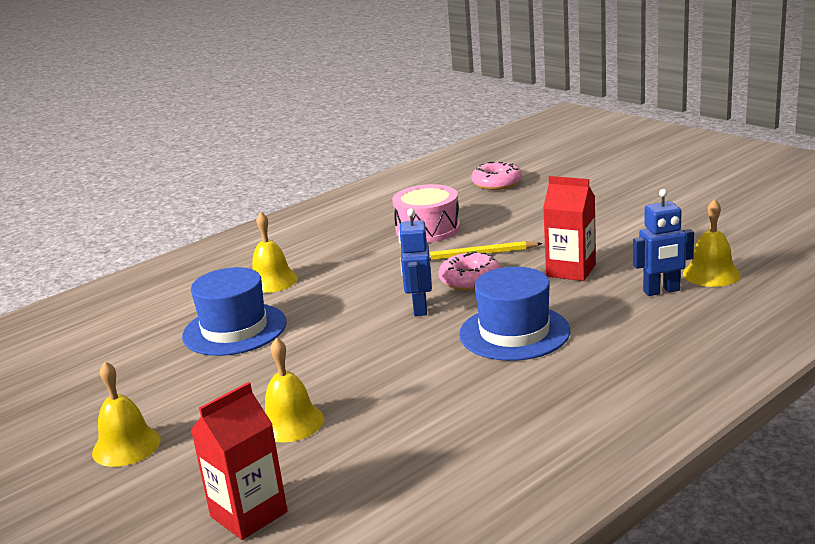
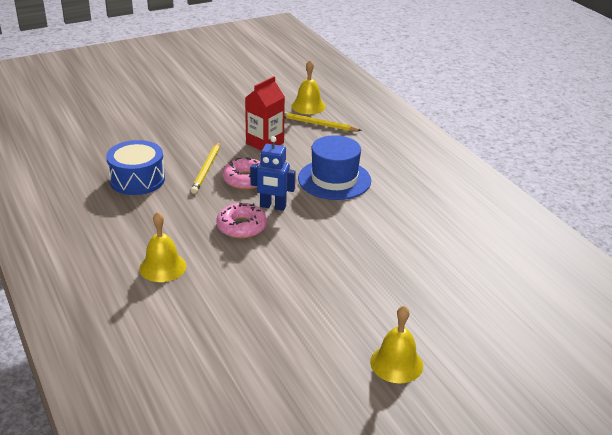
camera: 80 degrees left, 10 degrees up
(234, 329) = (241, 295): blue hat -> none
(248, 514) = (499, 309): red carton -> none
(290, 422) = (400, 281): yellow bell -> none
(428, 229) = (137, 179): pink drum -> blue drum
(497, 183) = (80, 135): pink donut -> pink donut (242, 227)
(661, 291) = (317, 124): blue robot -> yellow pencil

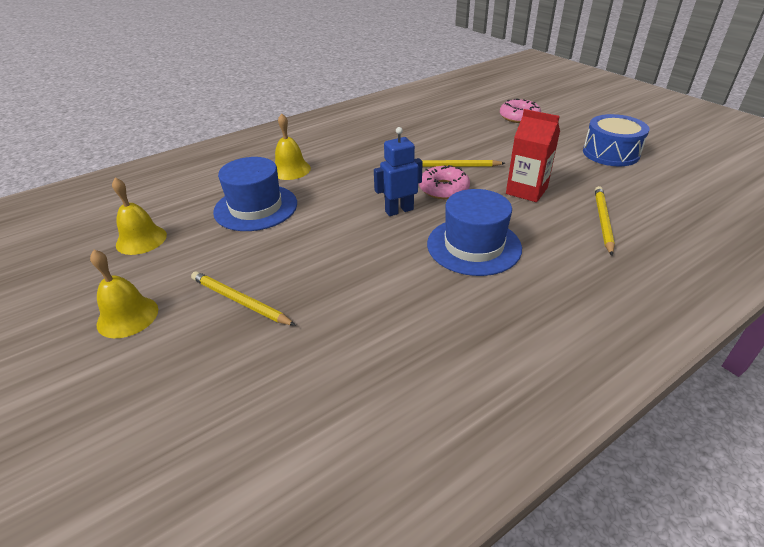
camera: 85 degrees right, 5 degrees up
(137, 179) = (417, 139): blue drum -> blue drum (610, 153)
(236, 291) = (256, 207): none -> blue hat
(242, 227) = (357, 197): pink donut -> pink donut (519, 117)
(273, 206) = (399, 210): blue robot -> blue robot turned 60 degrees clockwise
(308, 106) = (645, 210): yellow bell -> yellow bell (141, 239)
(384, 297) = (240, 301): none -> yellow pencil

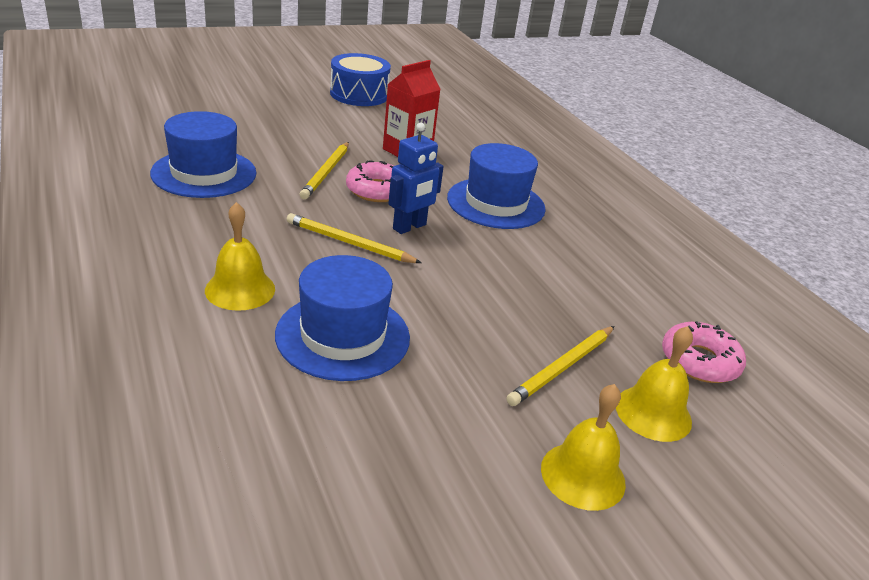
camera: 85 degrees left, 5 degrees down
(141, 239) = (384, 471): yellow bell -> yellow bell (653, 413)
(399, 210) = (410, 227): blue robot -> blue robot turned 120 degrees counterclockwise
(411, 132) = (204, 173): none -> blue hat
(519, 117) = (230, 103): pink donut -> pink donut (699, 361)
(602, 221) = (477, 138): yellow pencil -> yellow pencil (349, 243)

